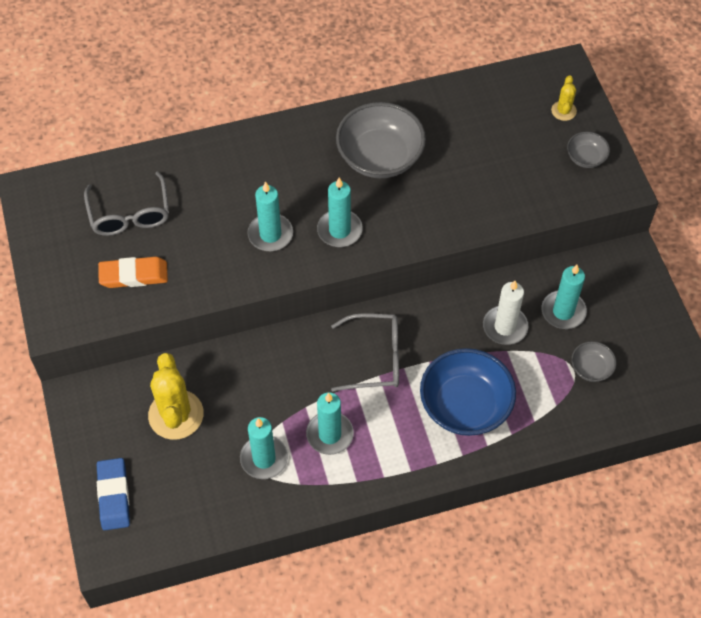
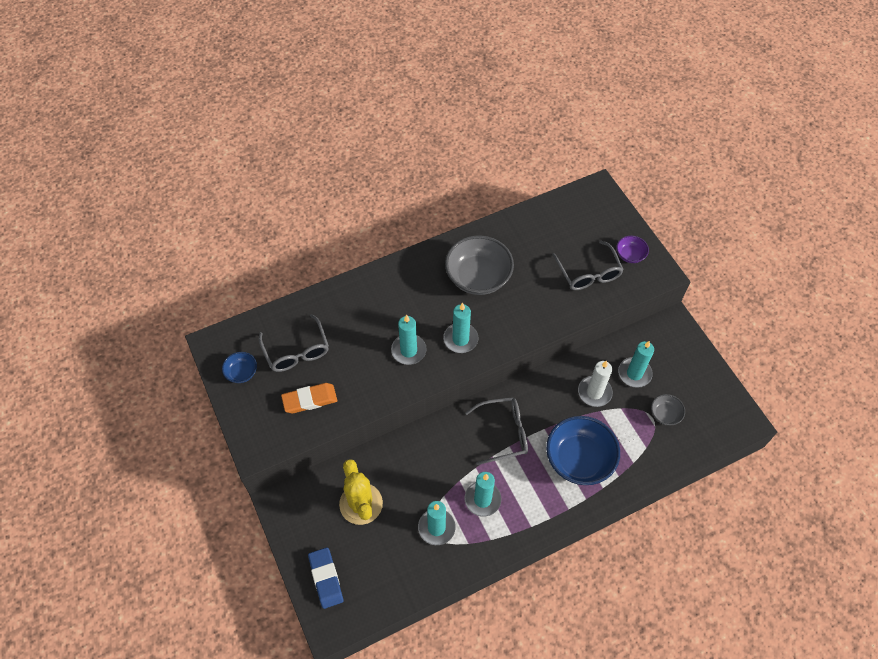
camera: 10 degrees left, 0 degrees up
(57, 230) = (242, 372): none -> blue bowl
(525, 173) = (588, 273): none -> grey glasses
(563, 111) = (605, 221): yellow cactus -> none
(586, 158) = (630, 255): grey bowl -> purple bowl

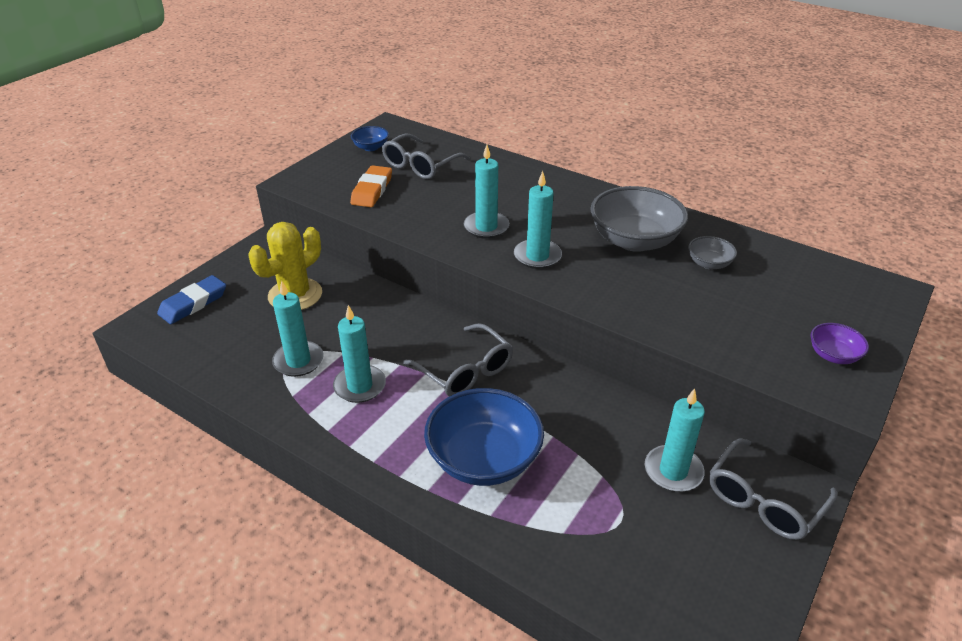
camera: 60 degrees right, 20 degrees down
(310, 400) = (372, 190): orange eraser -> orange eraser turned 60 degrees clockwise
(588, 273) = (752, 325): grey glasses -> grey glasses (763, 500)
(594, 392) = (601, 437): white candle -> none
(665, 414) = (640, 536): grey bowl -> grey bowl (709, 263)

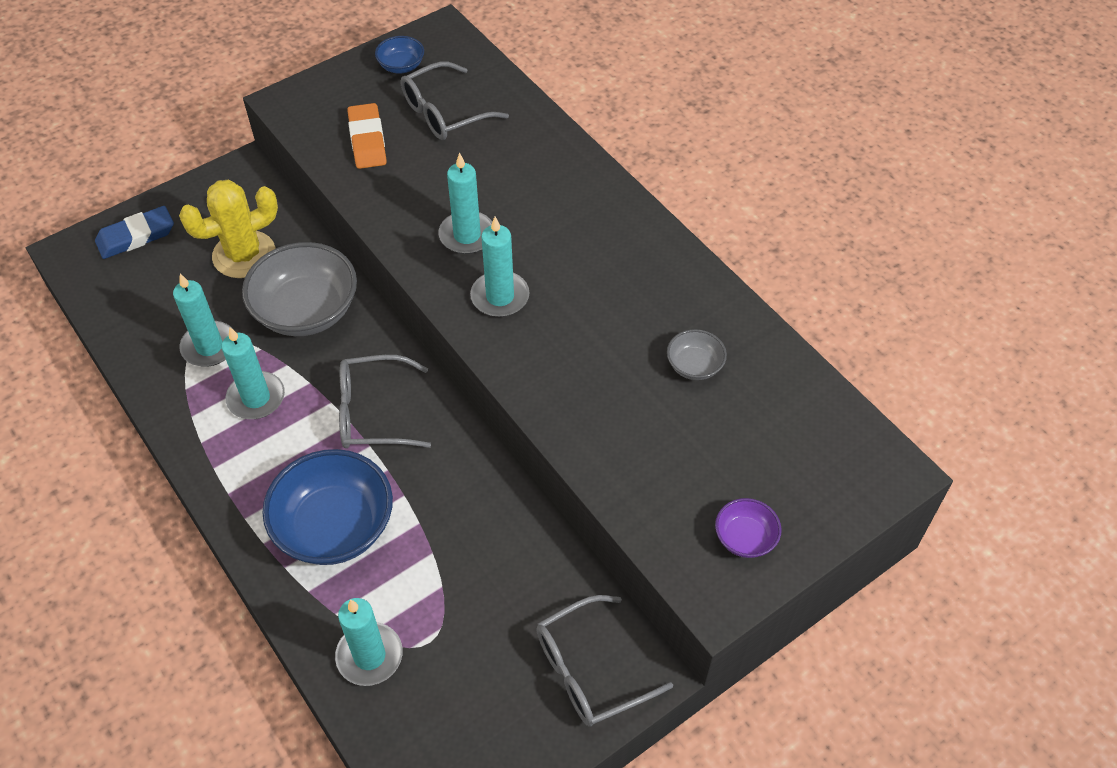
camera: 20 degrees right, 15 degrees up
(372, 190) = (367, 140): orange eraser -> orange eraser turned 45 degrees counterclockwise
(465, 371) = (373, 412): grey glasses -> grey glasses turned 105 degrees clockwise
(634, 240) = (628, 305): grey bowl -> grey bowl (306, 311)
(673, 471) = (518, 605): turquoise candle -> turquoise candle (369, 656)

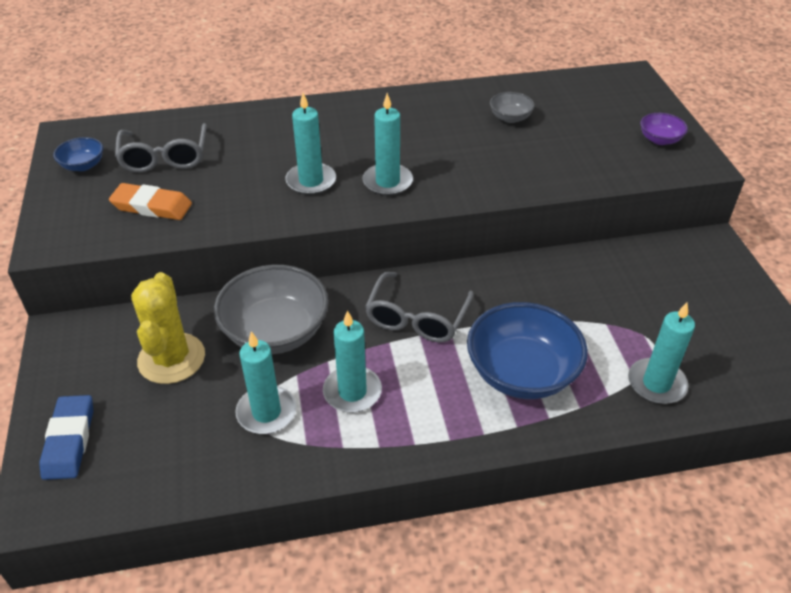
camera: 65 degrees left, 10 degrees down
(589, 670) = (703, 268): grey glasses -> none

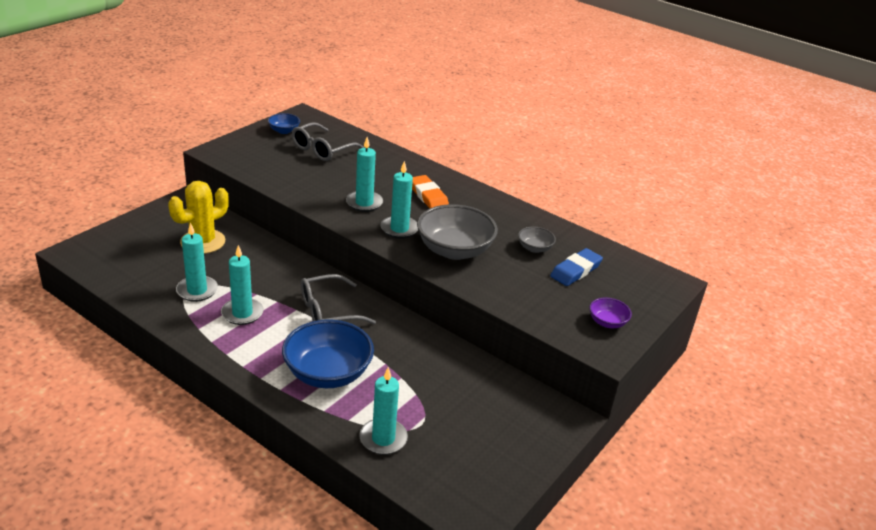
camera: 45 degrees right, 10 degrees down
(69, 440) = (119, 239): blue eraser -> blue eraser (575, 270)
(152, 206) = (278, 165): orange eraser -> orange eraser (428, 196)
(275, 331) = (259, 265): grey bowl -> grey bowl (454, 250)

